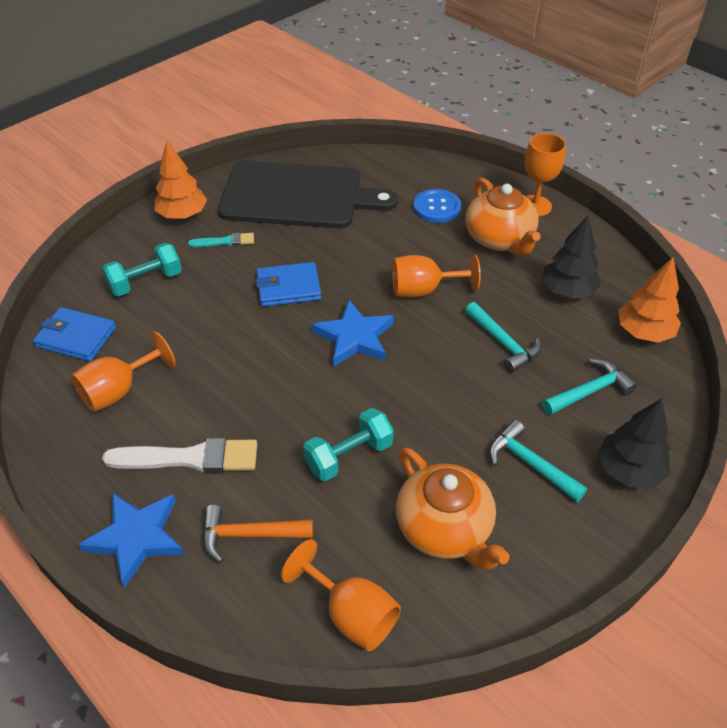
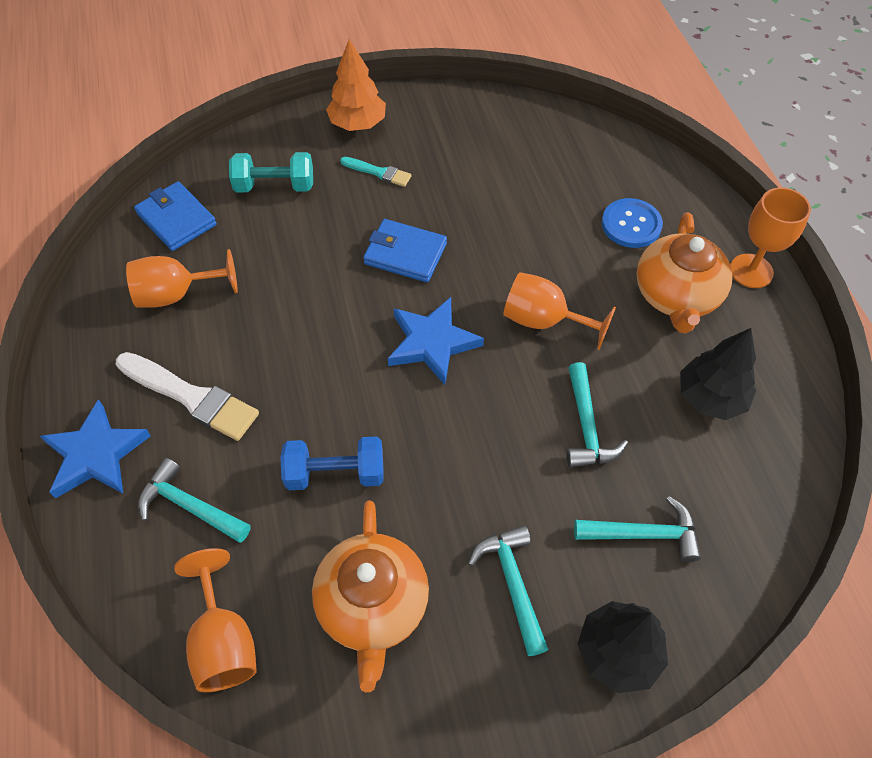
camera: 30 degrees right, 10 degrees up
(249, 535) = (190, 506): orange hammer -> turquoise hammer
(297, 196) = (487, 148): black cutting board -> none
(349, 456) = (335, 473): turquoise dumbbell -> blue dumbbell
(644, 332) = (766, 494): orange tree -> none

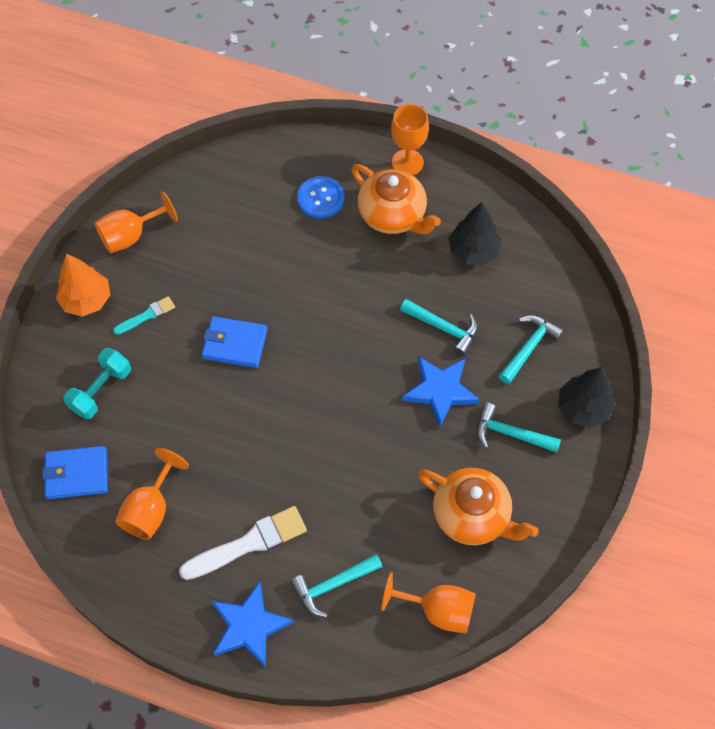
camera: 55 degrees left, 5 degrees up
(335, 473) = (372, 486): blue dumbbell -> none
(405, 254) = (235, 344): blue wallet -> blue wallet turned 45 degrees clockwise
(432, 343) = (319, 373): blue star -> blue star (440, 391)
(543, 321) = (353, 299): orange goblet -> orange goblet (130, 236)

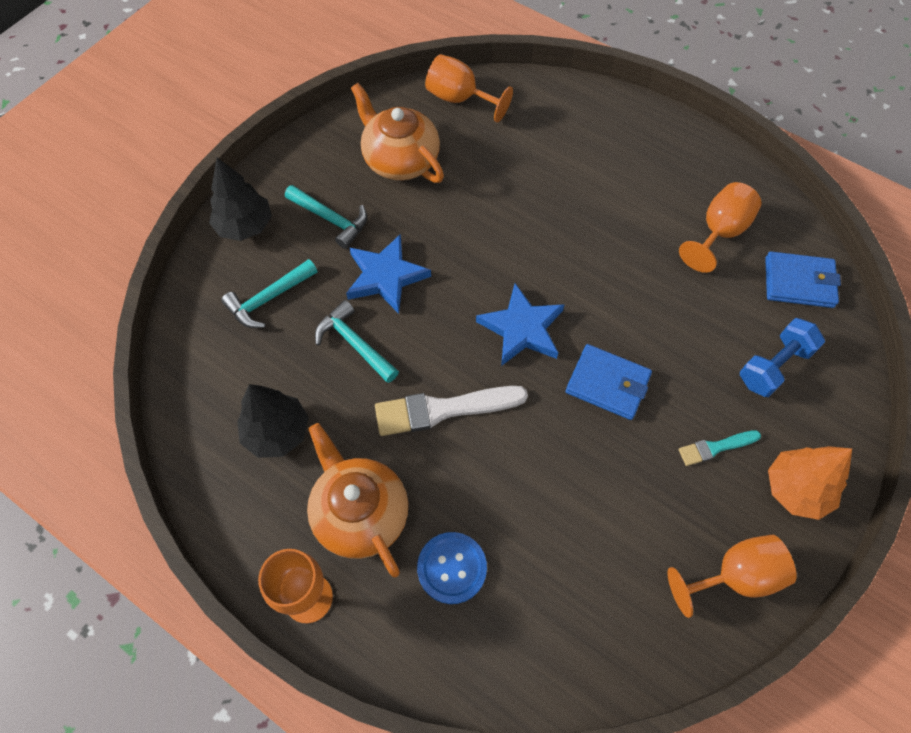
camera: 165 degrees left, 0 degrees up
(101, 390) = (774, 366): turquoise dumbbell -> blue dumbbell
(249, 543) = (622, 183): white brush -> white brush (443, 410)
(249, 626) = (631, 122): blue star -> blue star (522, 329)
(333, 585) = (549, 135): turquoise hammer -> none

